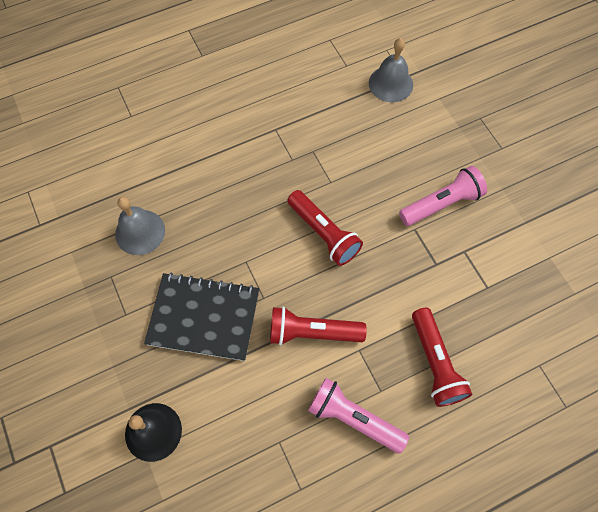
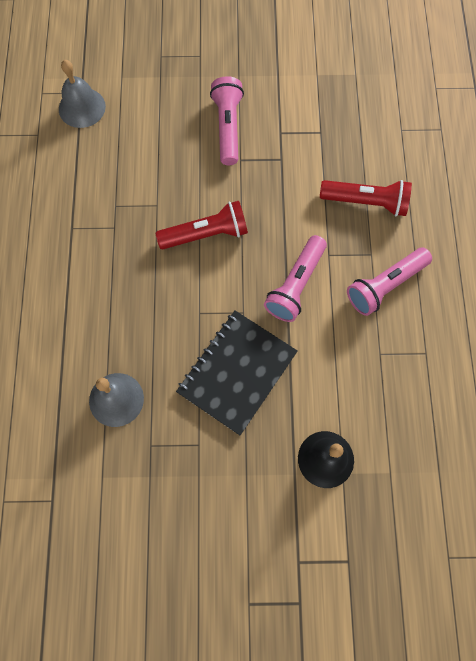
camera: 65 degrees left, 5 degrees up
(312, 332) = (295, 285): red flashlight -> pink flashlight

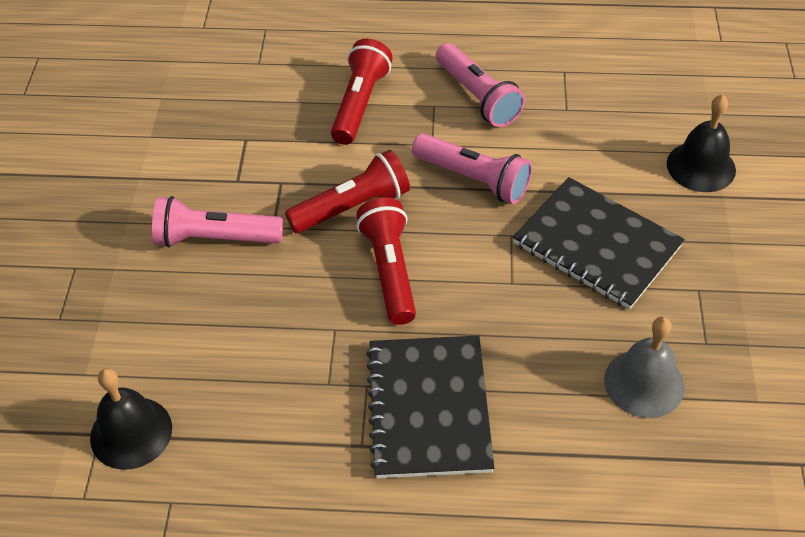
camera: 85 degrees left, 20 degrees down
(82, 107) = (131, 432): grey bell -> black bell
(97, 264) = (428, 408): none -> black notebook
(261, 206) = (352, 207): none -> red flashlight

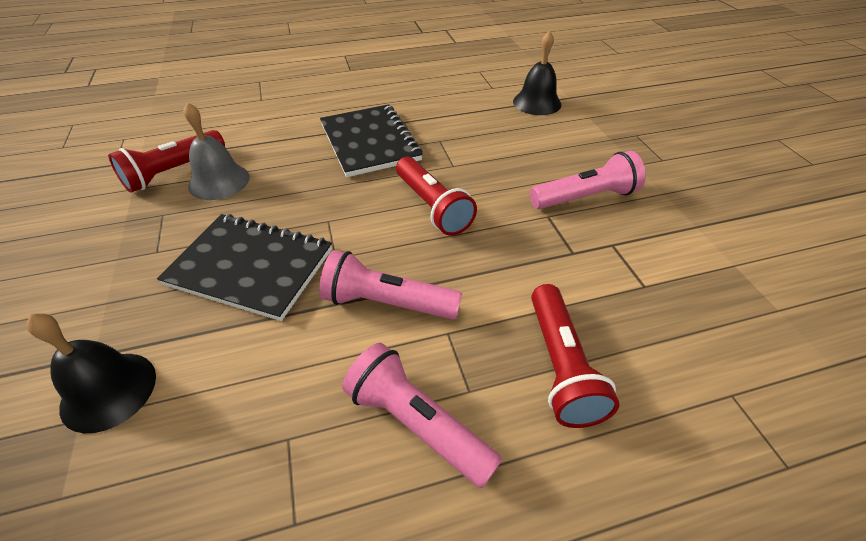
camera: 160 degrees right, 5 degrees down
(352, 207) = (492, 247): red flashlight -> red flashlight (174, 172)

